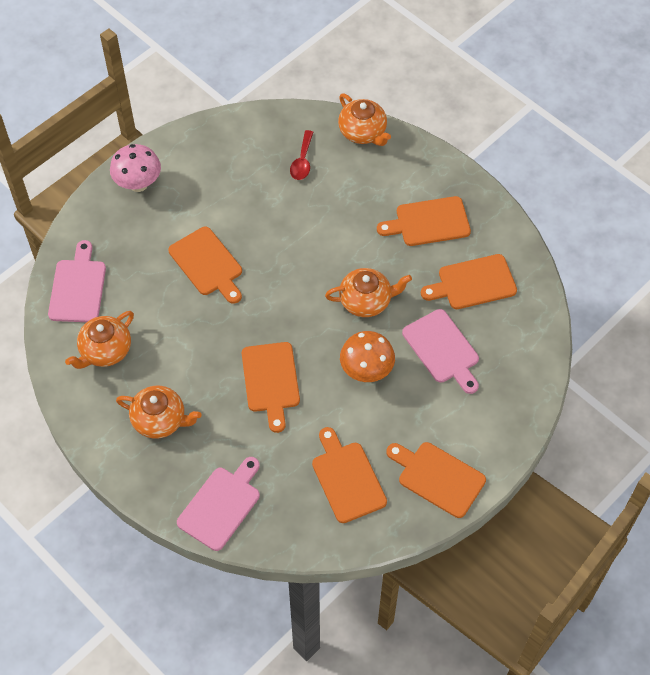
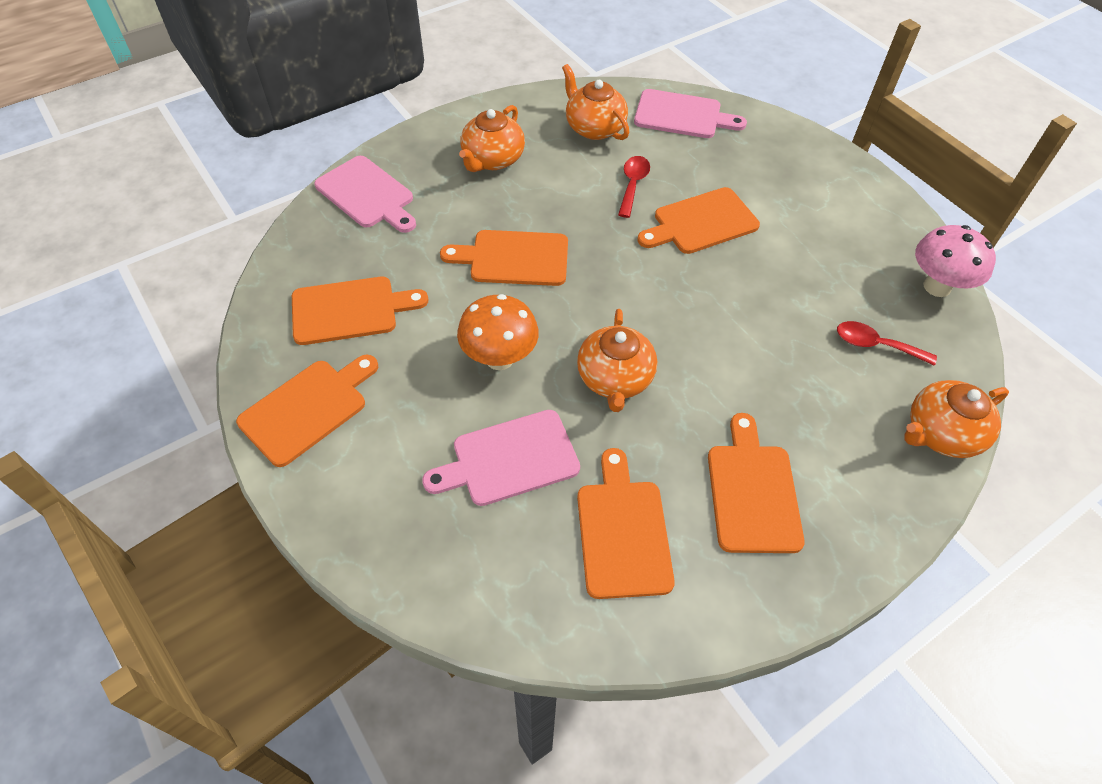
camera: 100 degrees right, 5 degrees down
(138, 184) = (831, 175): pink mushroom -> pink mushroom (937, 286)
(173, 313) = (633, 185): none -> red spoon

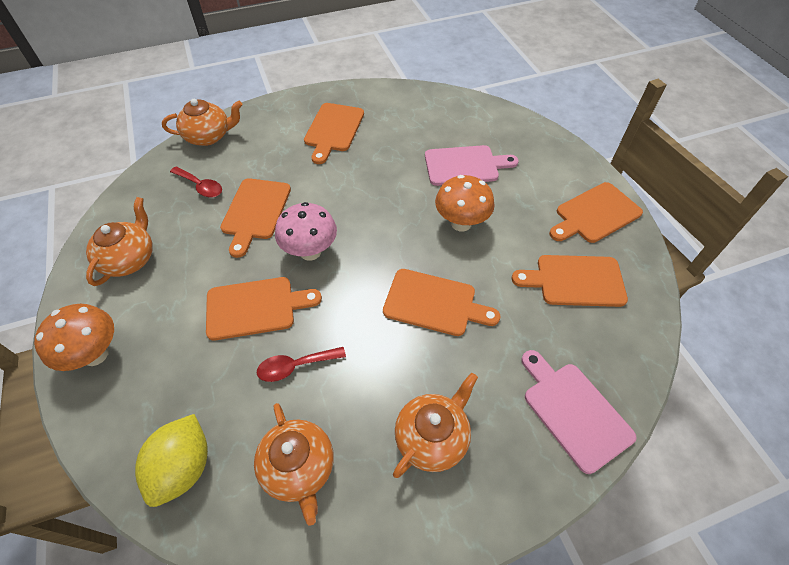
camera: 165 degrees left, 0 degrees up
(614, 379) = (385, 196): orange teapot -> orange teapot (130, 259)
(623, 531) = (410, 126): orange cutting board -> orange cutting board (255, 212)
(633, 185) = (295, 366): red spoon -> red spoon turned 45 degrees clockwise
(682, 115) = (184, 467): pink cutting board -> yellow lemon
(819, 164) = (95, 354): none -> orange mushroom
(937, 286) = (119, 216): pink mushroom -> pink mushroom (310, 251)

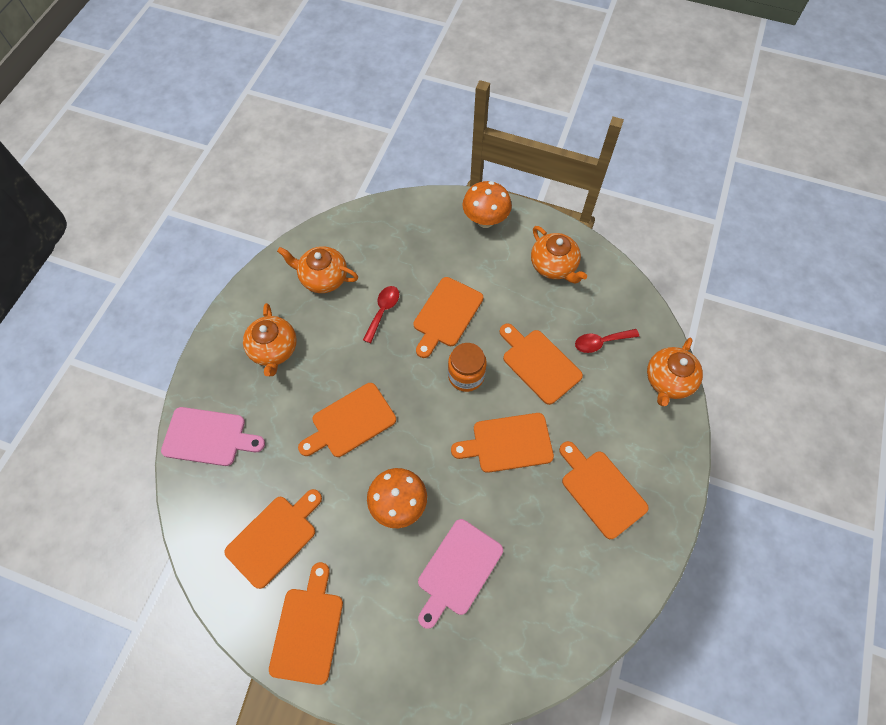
camera: 130 degrees right, 10 degrees up
(184, 467) = (374, 231): yellow lemon -> none
(310, 251) = (466, 375): pink mushroom -> orange jar
(346, 192) = (508, 443): none -> orange cutting board

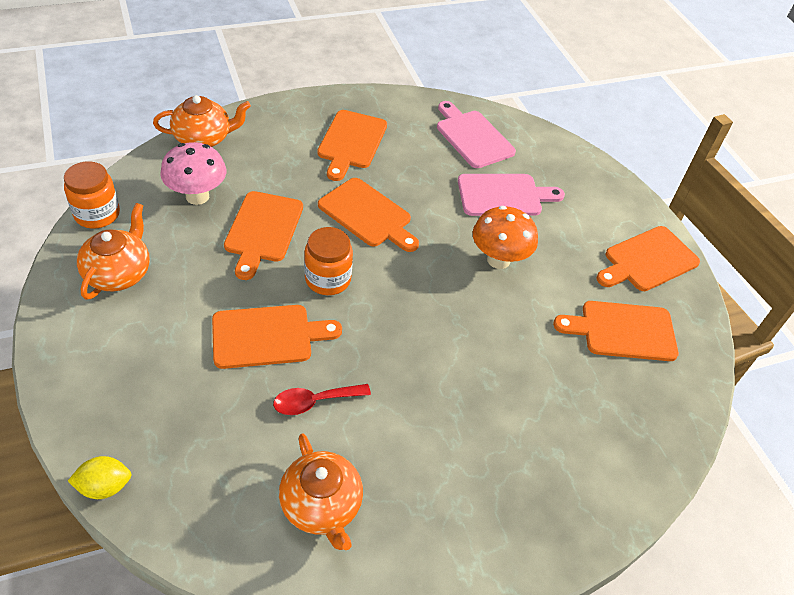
camera: 135 degrees left, 15 degrees down
(208, 437) = (615, 465): pink cutting board -> pink cutting board (472, 137)
(274, 349) = (465, 483): orange teapot -> none
(350, 422) = (468, 344): orange cutting board -> none
(411, 201) = (105, 486): none -> yellow lemon
(485, 220) = (87, 375): orange mushroom -> none
(600, 342) = (197, 196): red spoon -> pink mushroom
(618, 277) = (97, 214): none -> orange jar

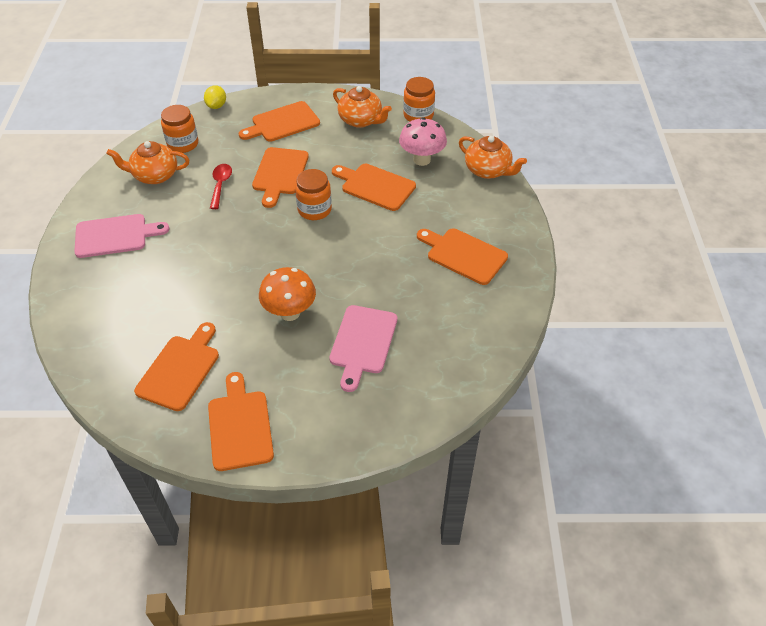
camera: 115 degrees right, 0 degrees up
(203, 138) = (488, 170): orange teapot -> orange teapot turned 60 degrees counterclockwise
(228, 497) = (183, 144): none -> orange jar
(368, 215) = (371, 245): orange cutting board -> orange cutting board (282, 123)
(472, 137) = (451, 346): pink cutting board -> pink cutting board (115, 236)

